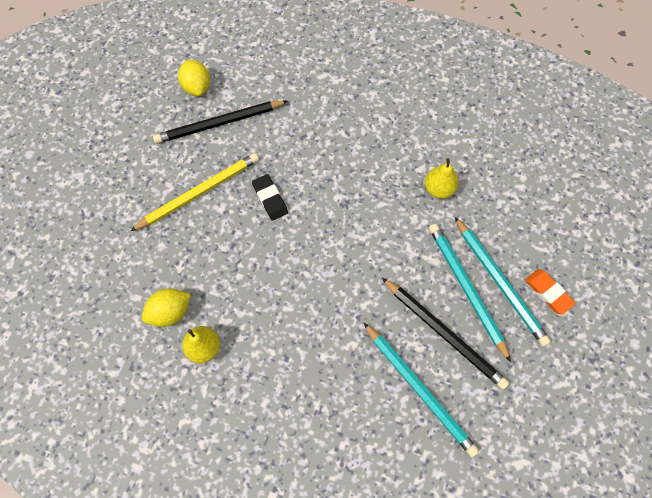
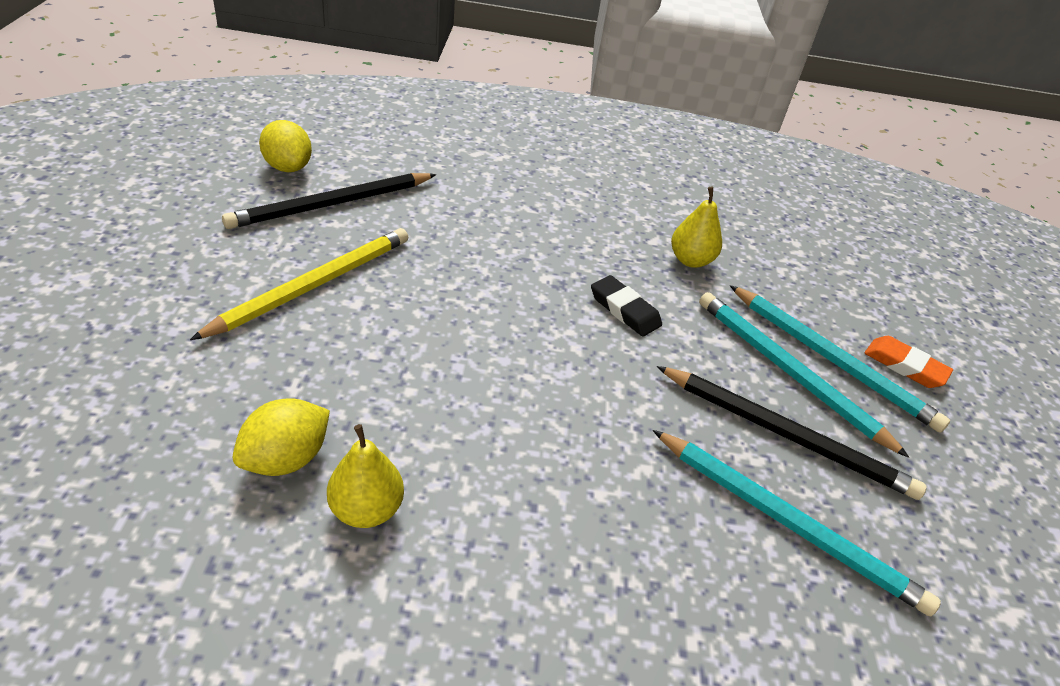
camera: 20 degrees left, 25 degrees down
(270, 199) = (437, 286): black eraser -> black eraser (624, 310)

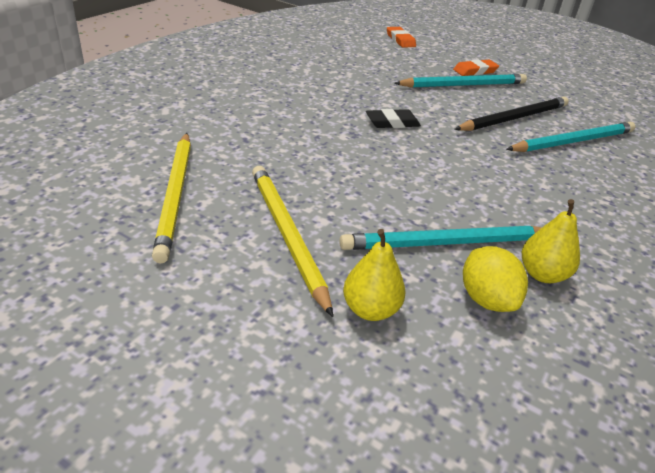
camera: 60 degrees left, 5 degrees down
(288, 167) = (88, 203): yellow lemon -> none
(332, 204) = (176, 195): black pencil -> yellow pencil
(690, 260) = (357, 86): yellow pear -> yellow pear (370, 310)
(788, 372) = (468, 99): turquoise pencil -> turquoise pencil (445, 243)
(901, 267) = (400, 40): none -> orange eraser

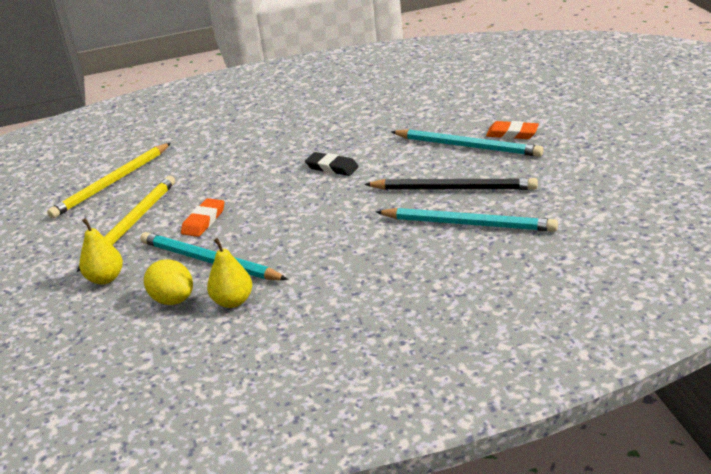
camera: 50 degrees right, 5 degrees down
(400, 40) = (495, 86): orange eraser -> orange eraser (203, 221)
(486, 299) = (173, 299): yellow lemon -> yellow lemon turned 75 degrees counterclockwise

